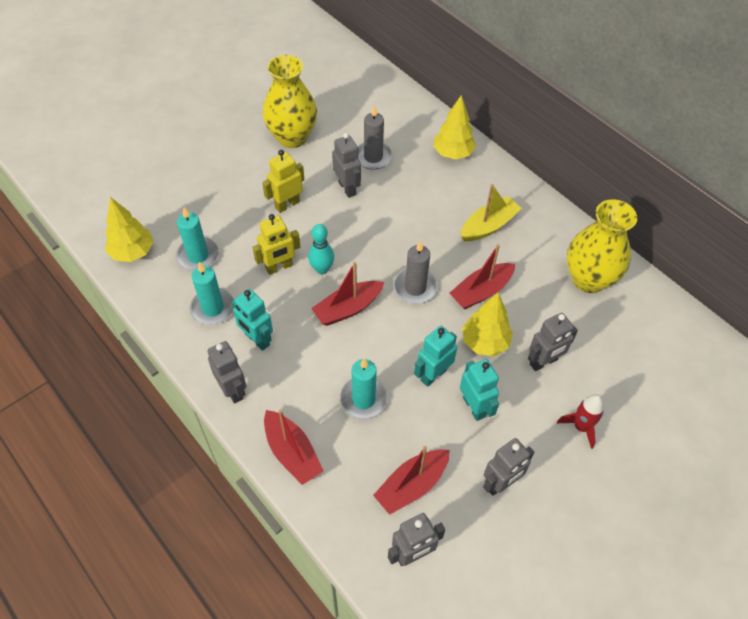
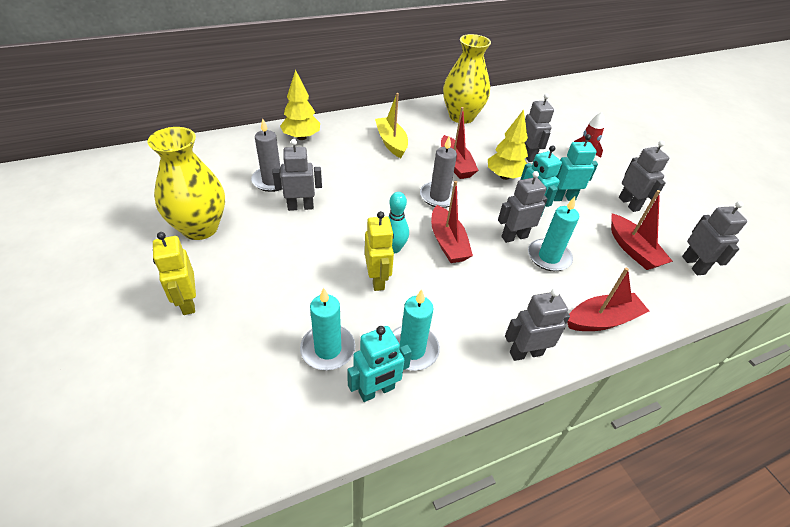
camera: 75 degrees left, 10 degrees down
(132, 252) = (285, 424): yellow tree -> none
(257, 340) = (466, 318): turquoise robot -> turquoise robot (377, 391)
(287, 204) = (295, 254): yellow robot -> yellow robot (187, 302)
(381, 364) = (514, 237): none -> grey robot

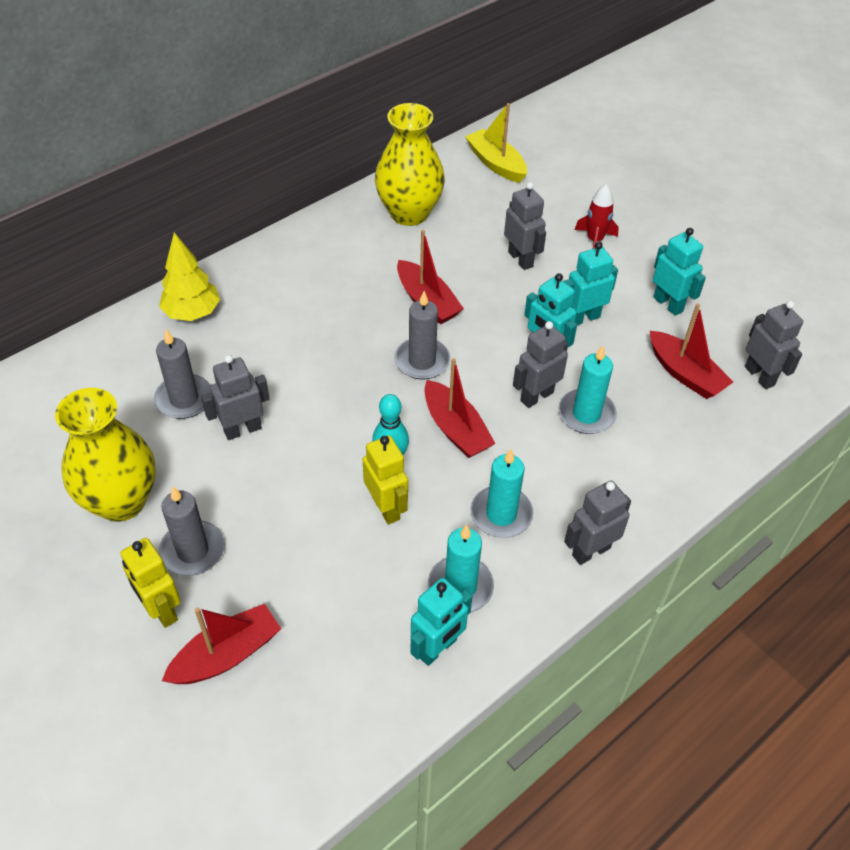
camera: 15 degrees left, 5 degrees up
(229, 270) = (193, 551): none -> grey candle
(328, 349) = (362, 616): turquoise candle -> turquoise candle (501, 514)
(391, 142) = (325, 287): yellow boat -> yellow boat (496, 164)
(504, 176) = (498, 303): yellow tree -> none
(602, 320) = (667, 483): red boat -> red boat (226, 655)
(629, 204) = (668, 304): grey robot -> turquoise robot

